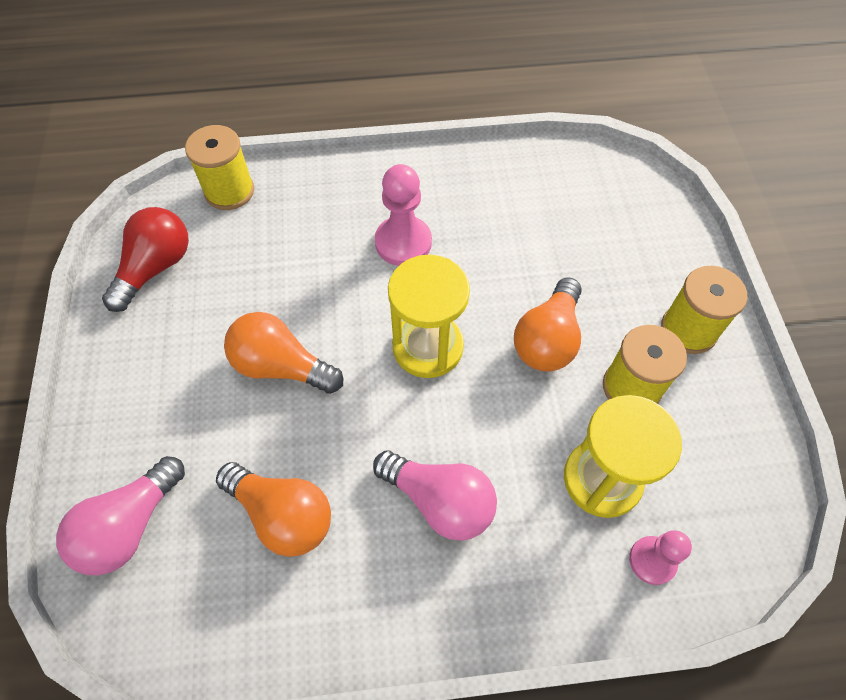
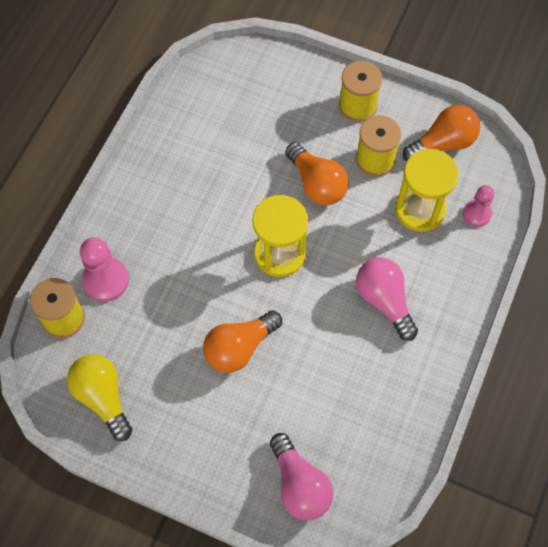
camera: 60 degrees left, 5 degrees up
(156, 268) = (103, 397): red light bulb -> yellow light bulb
(283, 515) = (343, 391): orange light bulb -> orange light bulb (443, 143)
(403, 242) = (189, 226): pink pawn -> pink pawn (106, 280)
(440, 501) = (384, 300): pink light bulb -> pink light bulb turned 90 degrees counterclockwise

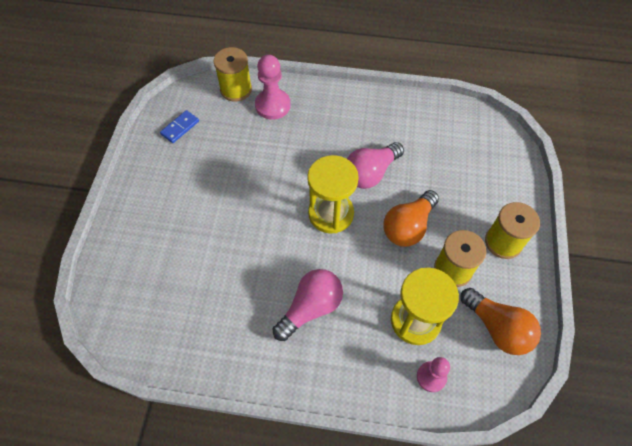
camera: 75 degrees right, 5 degrees down
(103, 397) = (180, 128): yellow light bulb -> blue domino
(239, 348) = (238, 204): orange light bulb -> none
(299, 485) = (128, 276): pink light bulb -> pink light bulb (370, 173)

